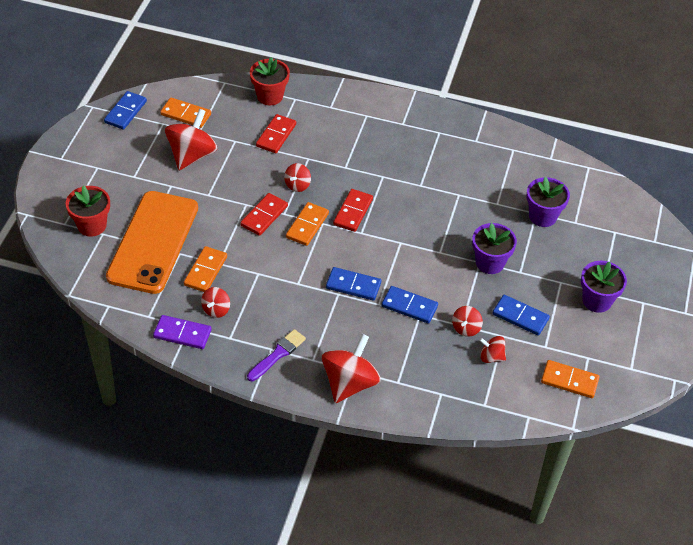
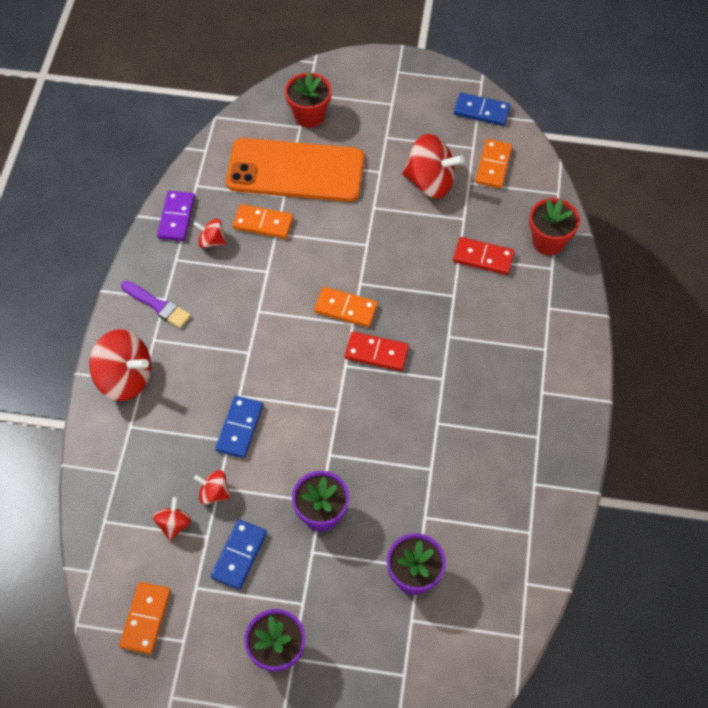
camera: 85 degrees right, 10 degrees up
(264, 216) = (352, 264): red domino -> none
(297, 185) = (407, 290): red spinning top -> none
(353, 285) = (263, 366): blue domino -> none

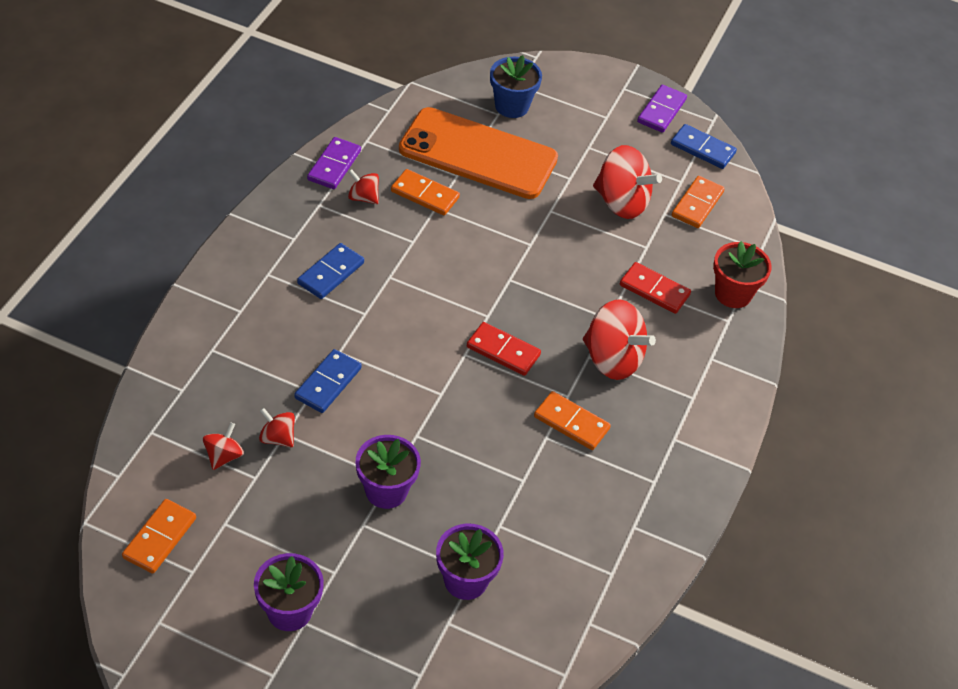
camera: 10 degrees right, 10 degrees down
(125, 378) = (223, 302): red spinning top -> red spinning top (612, 359)
(157, 305) = (283, 243): purple brush -> none
(239, 555) = (282, 505): blue domino -> blue domino (330, 273)
(309, 116) = (512, 106): red flower pot -> blue flower pot
(346, 308) = (485, 299): orange domino -> orange domino (571, 423)
(436, 84) = (661, 111): none -> purple domino

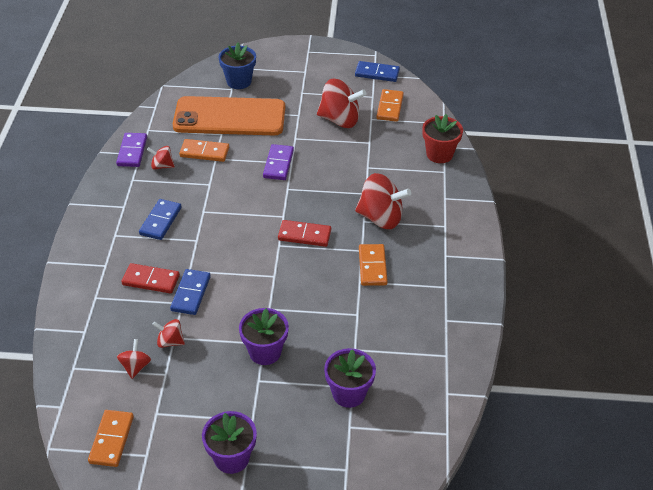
camera: 15 degrees left, 5 degrees down
(571, 423) = (372, 266): orange domino -> orange domino turned 75 degrees clockwise
(654, 290) = (387, 167): red domino -> red domino (151, 280)
(661, 111) = (339, 58): purple domino -> purple domino (278, 164)

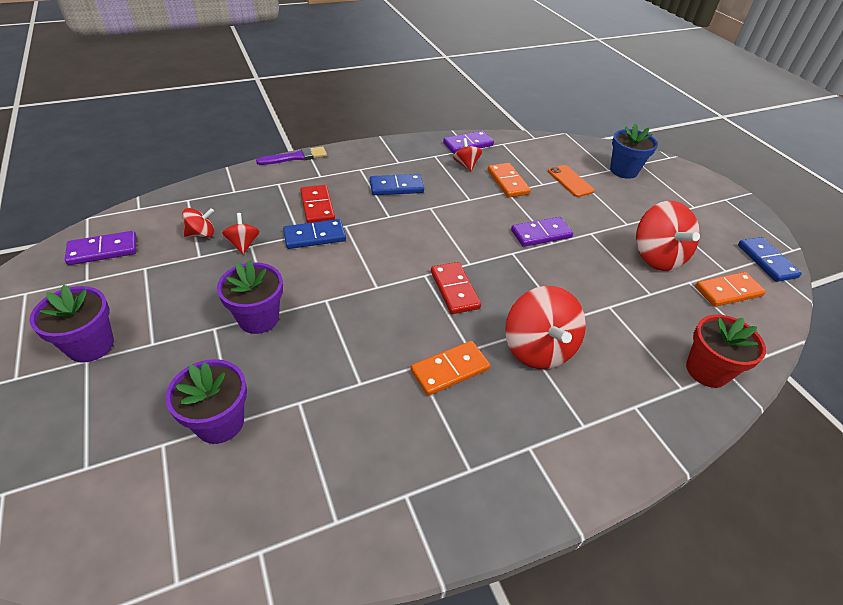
camera: 60 degrees right, 0 degrees up
(61, 273) = (296, 157): none -> purple brush
(111, 440) = (103, 250): orange domino -> purple domino
(229, 117) = (570, 181): orange phone -> orange phone, size x0.41

